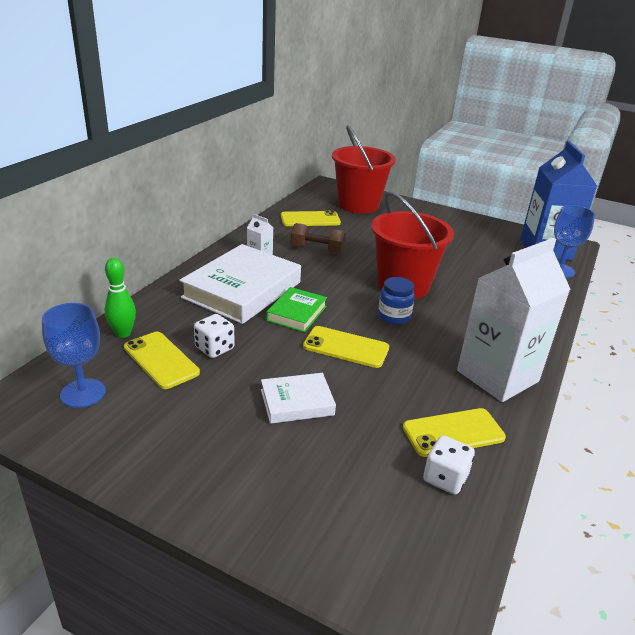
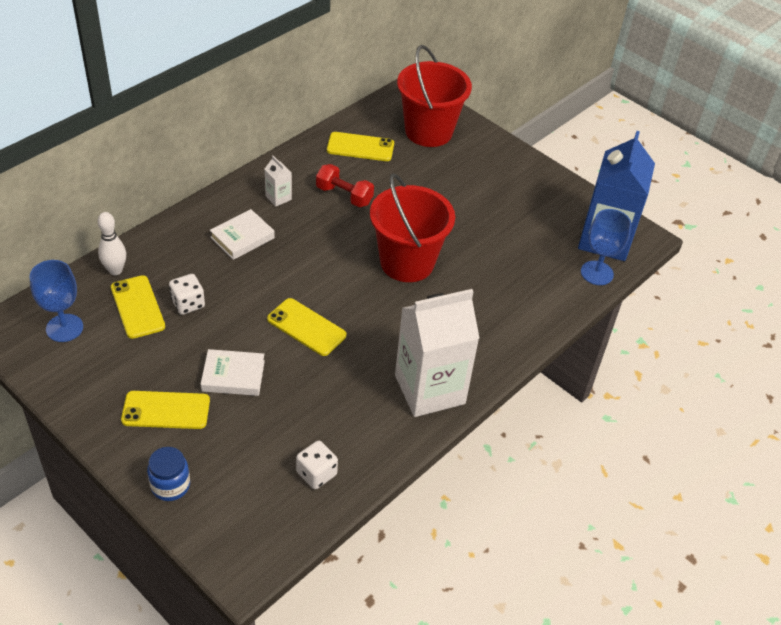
camera: 15 degrees right, 15 degrees up
(123, 333) = (115, 270): green bowling pin -> white bowling pin
(242, 290) = (242, 238): white book -> white book, size x0.52
(296, 313) = (281, 277): green book -> none
(317, 250) = (344, 195): brown dumbbell -> red dumbbell
(394, 316) = (373, 300): blue jar -> blue jar (170, 485)
(453, 432) = (350, 436): yellow phone -> yellow phone (166, 410)

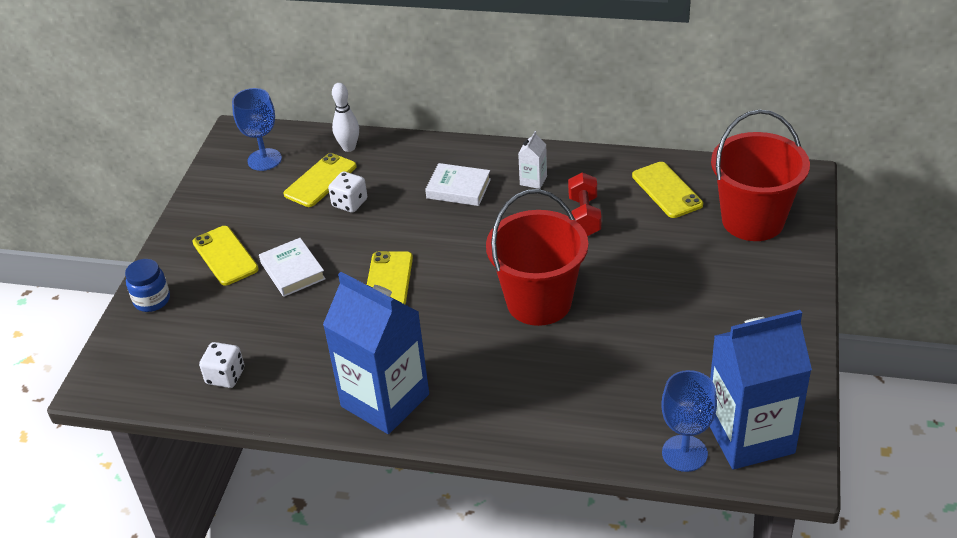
camera: 65 degrees right, 5 degrees down
(429, 389) = (385, 400): white carton -> blue carton

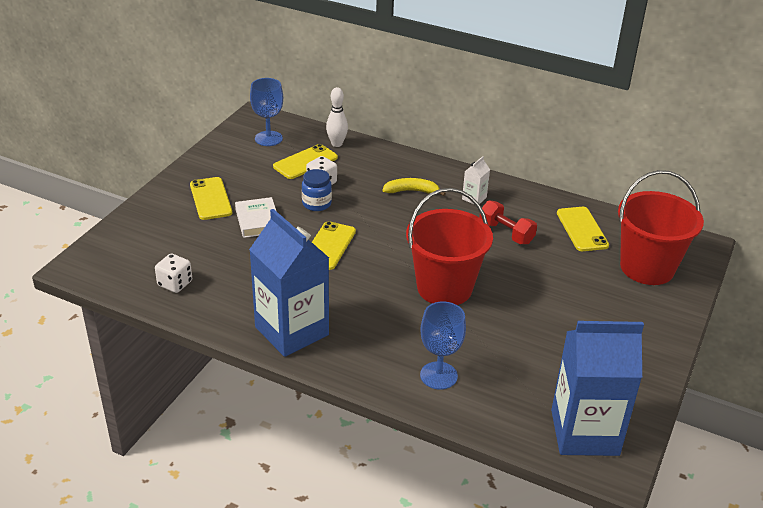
camera: 10 degrees right, 5 degrees down
(152, 300) = (142, 217): blue jar -> blue jar (316, 204)
(458, 188) = (411, 191): white book -> yellow banana
(584, 216) = (506, 233): red dumbbell -> red dumbbell turned 60 degrees counterclockwise
(684, 453) = (523, 432): blue goblet -> blue goblet (438, 375)

